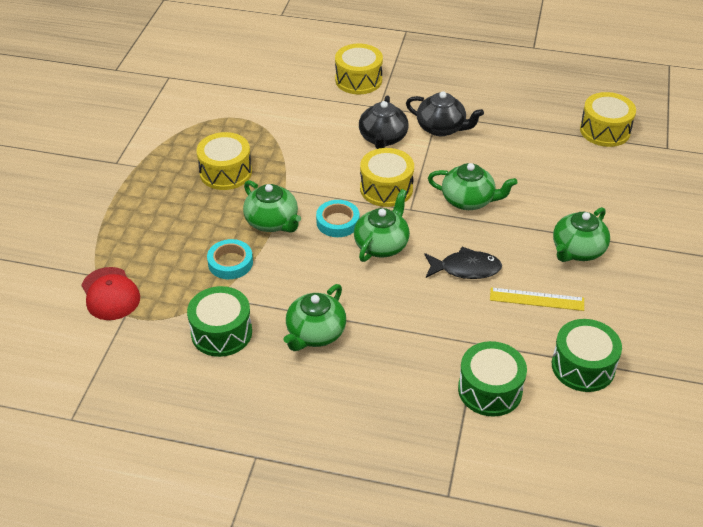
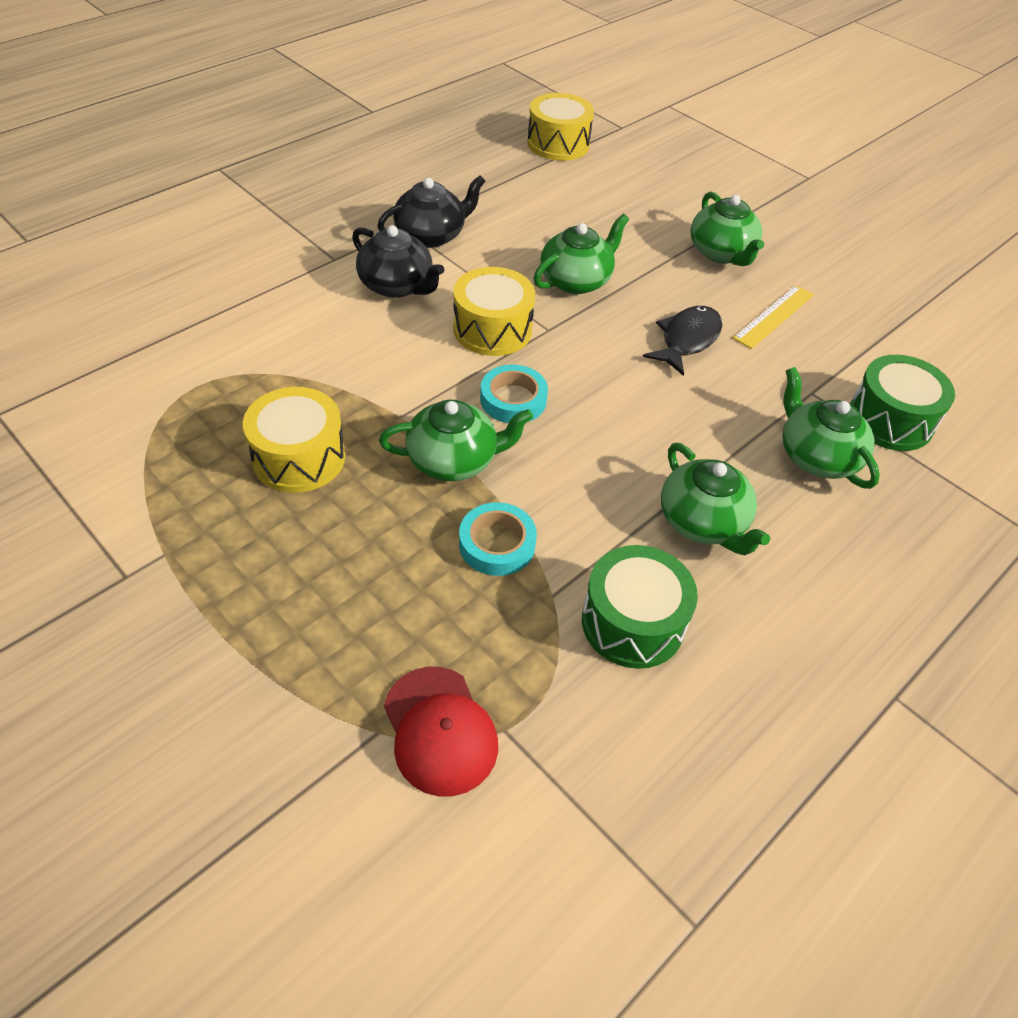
camera: 60 degrees left, 5 degrees up
(110, 294) = (440, 730): red cap -> red cap turned 60 degrees clockwise
(358, 80) = (261, 248): yellow drum -> none
(382, 244) = (589, 383): green teapot -> green teapot (816, 456)
(583, 366) = (893, 338): green drum -> none

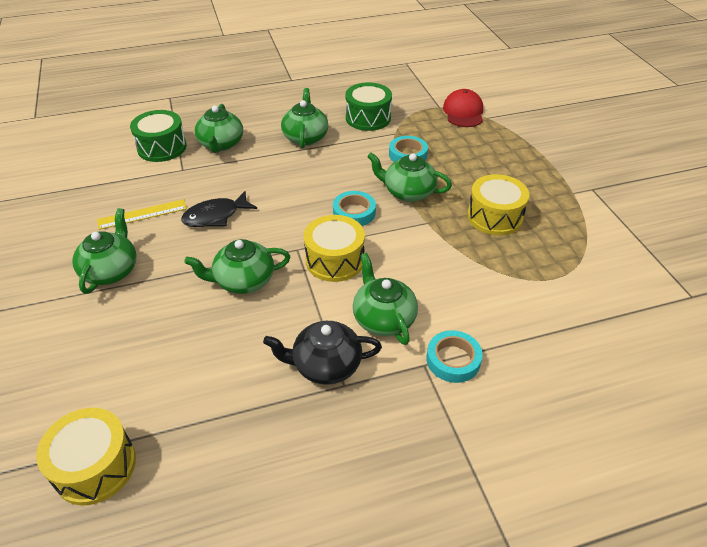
camera: 150 degrees left, 5 degrees down
(305, 269) = (453, 360): none -> turquoise tape
(397, 286) = (383, 318): black teapot -> green teapot

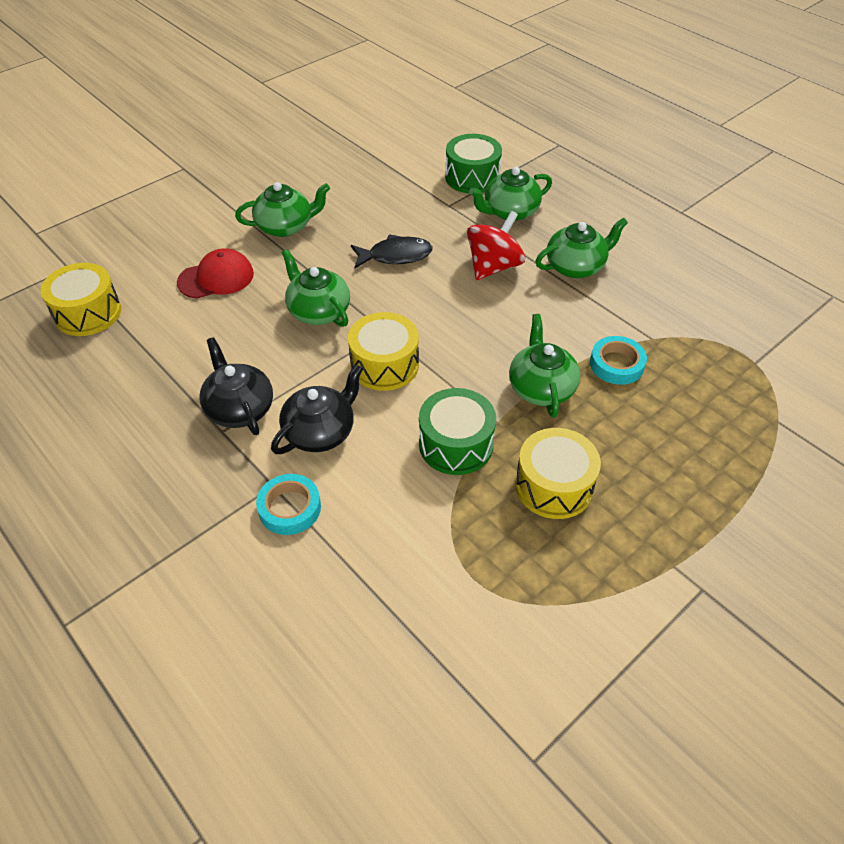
camera: 65 degrees right, 5 degrees up
(142, 214) = (367, 210): yellow ruler -> none
(215, 216) = (395, 256): black fish -> black fish turned 135 degrees clockwise
(273, 172) = (493, 267): none -> red spinning top
(354, 212) = (470, 353): turquoise tape -> none
(368, 118) = (662, 304): green drum -> green drum (456, 444)
(383, 318) = (320, 432): green teapot -> black teapot
(463, 112) = (766, 391): red cap -> red cap (216, 278)

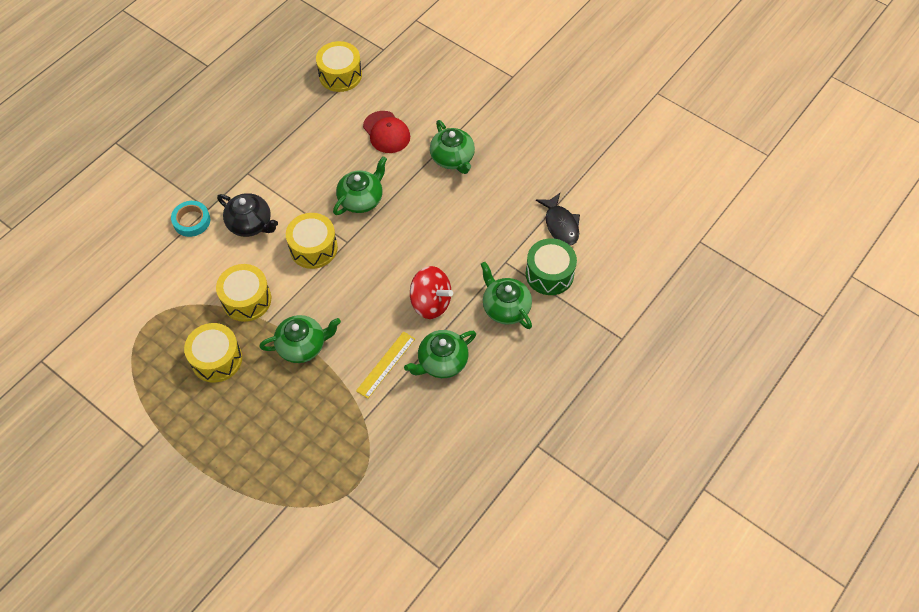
camera: 80 degrees right, 10 degrees up
(239, 409) = (266, 177): black teapot -> none
(395, 256) = (431, 235): black fish -> black fish (560, 225)
(456, 444) = (246, 300): green drum -> yellow drum
(576, 266) = (441, 362): green teapot -> green teapot turned 90 degrees clockwise
(576, 312) = (386, 364): none -> yellow ruler
(616, 364) = (332, 394): turquoise tape -> none

